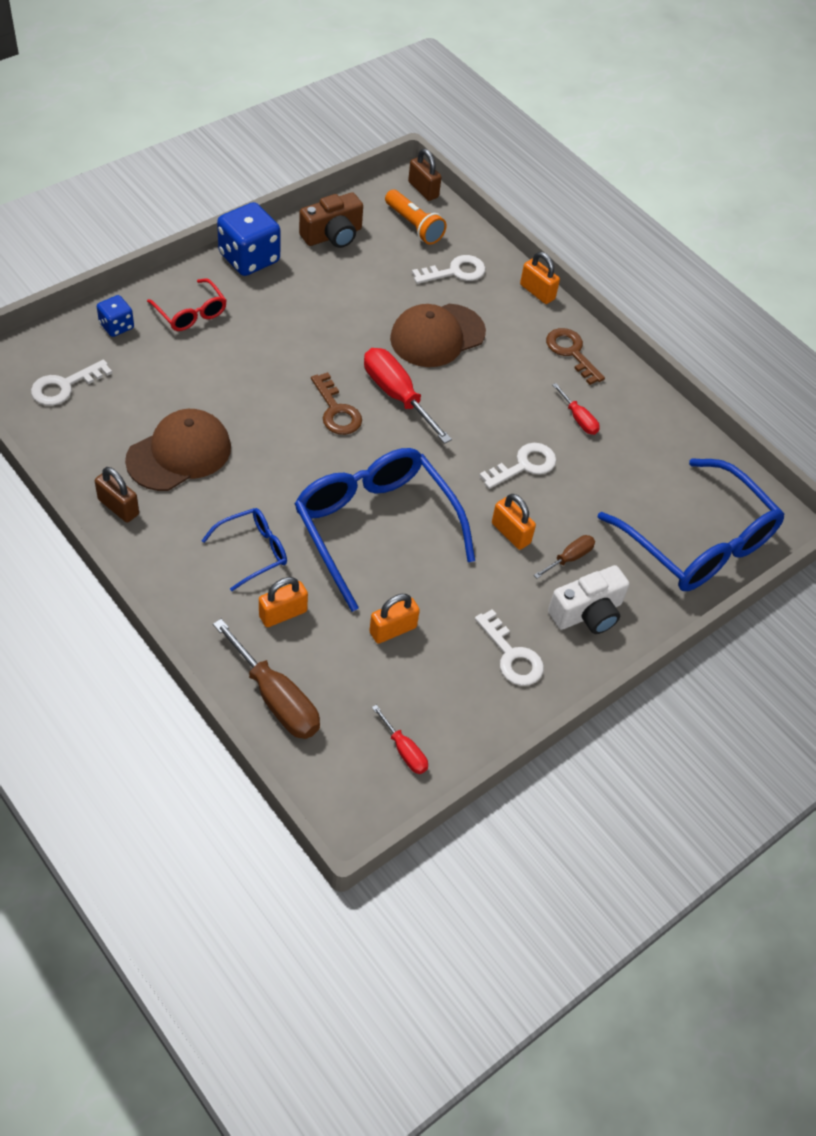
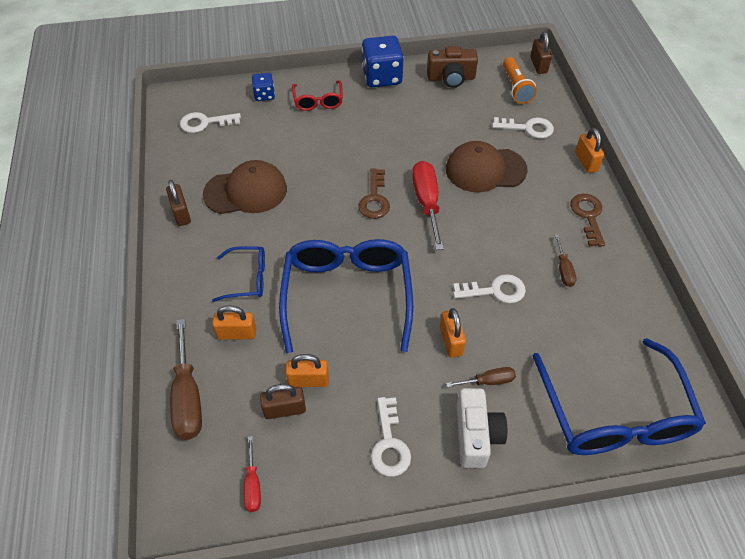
camera: 35 degrees right, 0 degrees up
(387, 668) = (284, 409): none -> brown padlock
(578, 419) = (563, 270): red screwdriver -> brown screwdriver
(587, 613) = (476, 435): white camera -> white camera turned 90 degrees counterclockwise

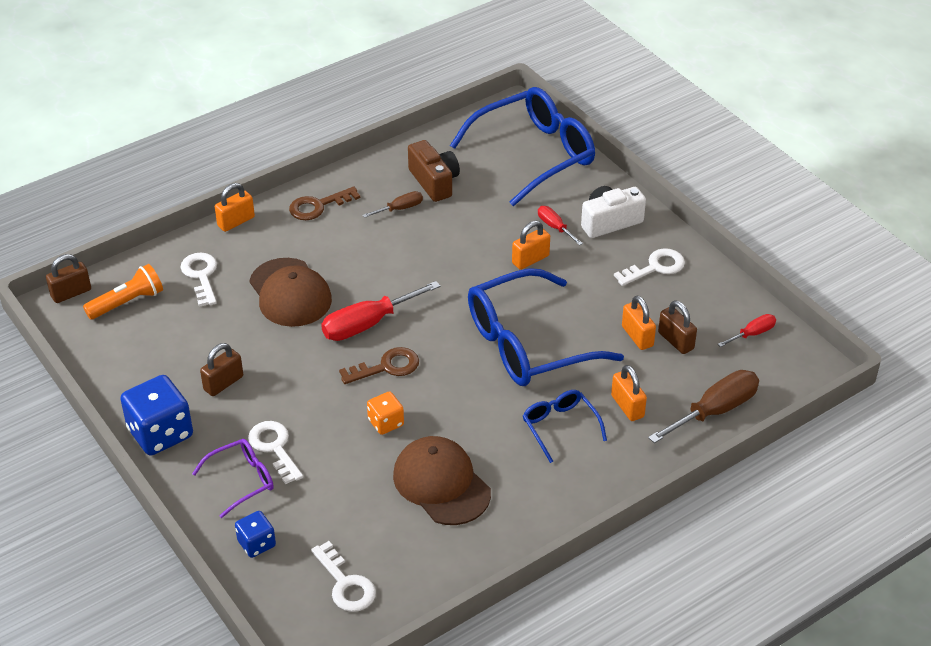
camera: 115 degrees left, 10 degrees down
(181, 213) = (511, 528): brown padlock -> brown padlock (223, 383)
(318, 101) = (242, 480): red glasses -> purple glasses
(320, 181) = (386, 423): none -> orange dice
(451, 78) = (133, 365): brown camera -> brown camera (434, 182)
(488, 381) = (555, 227): brown screwdriver -> red screwdriver
(495, 291) = (454, 246): white key -> white key (274, 448)

